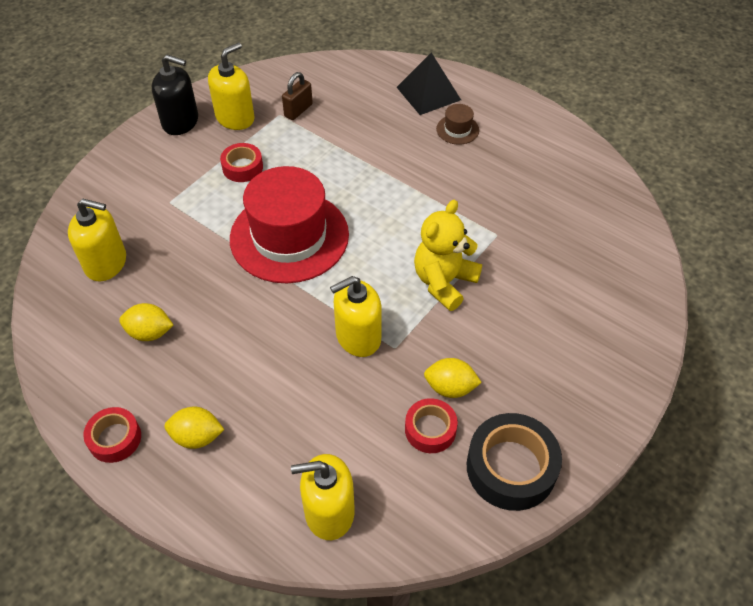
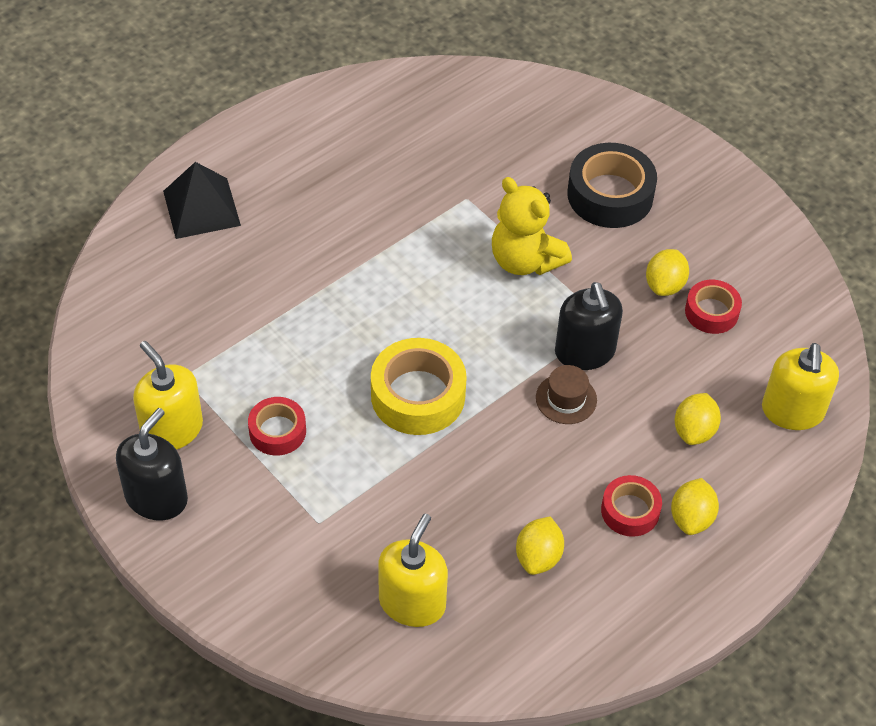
camera: 80 degrees left, 0 degrees up
(115, 438) = (682, 599): red tape -> red tape (630, 511)
(289, 236) = (418, 395): red hat -> yellow tape
(290, 429) = (694, 431): none -> yellow lemon
(298, 110) = (183, 354): brown padlock -> none
(358, 337) = (585, 352): yellow soap dispenser -> black soap dispenser
(457, 129) = (281, 194): brown hat -> brown hat (566, 399)
(511, 467) = (762, 259): black tape -> black tape (610, 195)

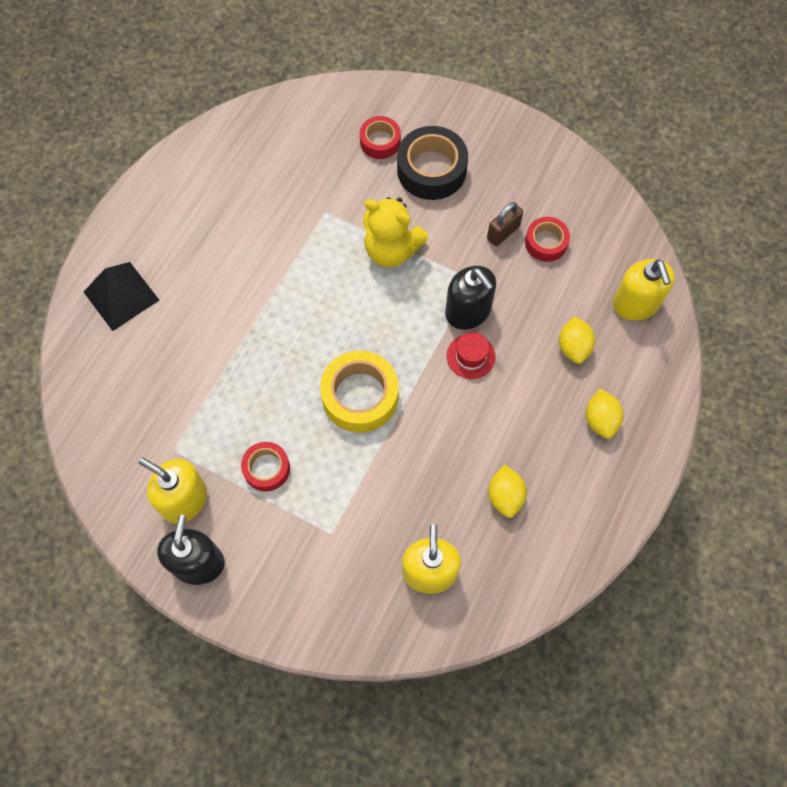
camera: 20 degrees left, 15 degrees up
(566, 399) = (470, 356): brown hat -> red hat
(630, 511) = (555, 431): red tape -> red tape (380, 141)
(664, 285) = (503, 233): yellow lemon -> brown padlock

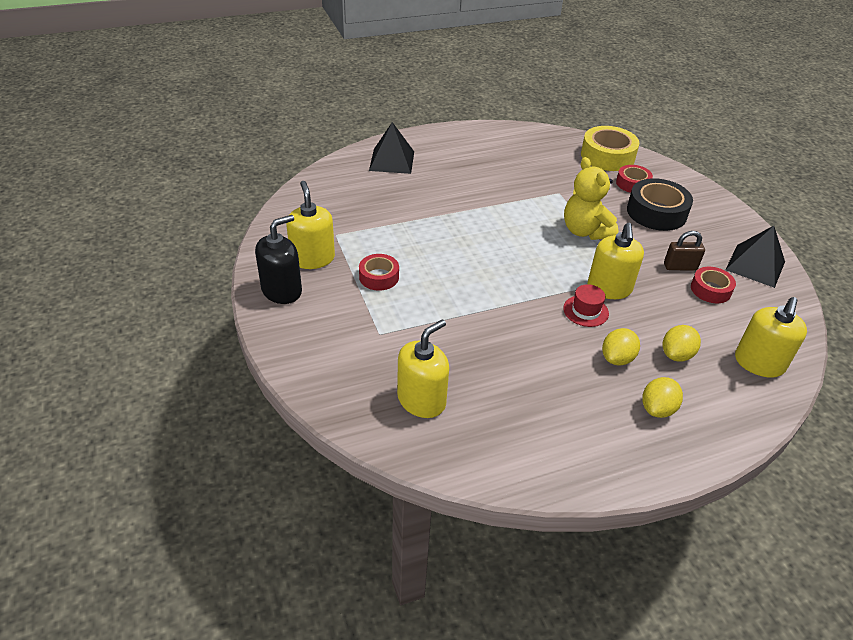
camera: 40 degrees right, 25 degrees down
(360, 396) = (482, 282): yellow tape -> yellow tape (607, 156)
(468, 311) = (609, 288): black soap dispenser -> yellow soap dispenser
(505, 496) = (528, 399): yellow lemon -> yellow lemon (617, 358)
(559, 179) = (755, 265): none -> black pyramid

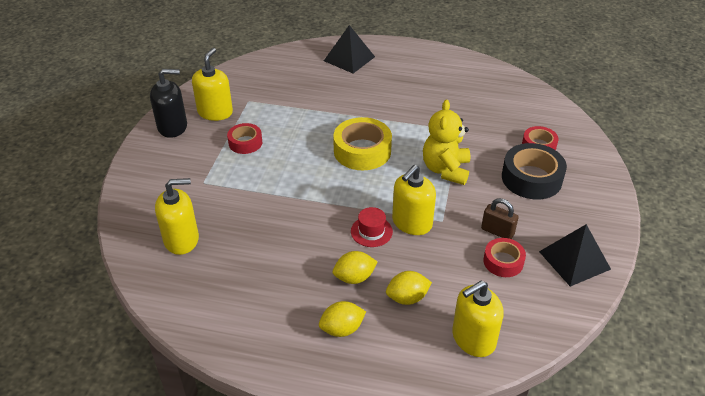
camera: 35 degrees right, 0 degrees up
(607, 156) = (543, 114): yellow tape -> yellow tape (362, 151)

